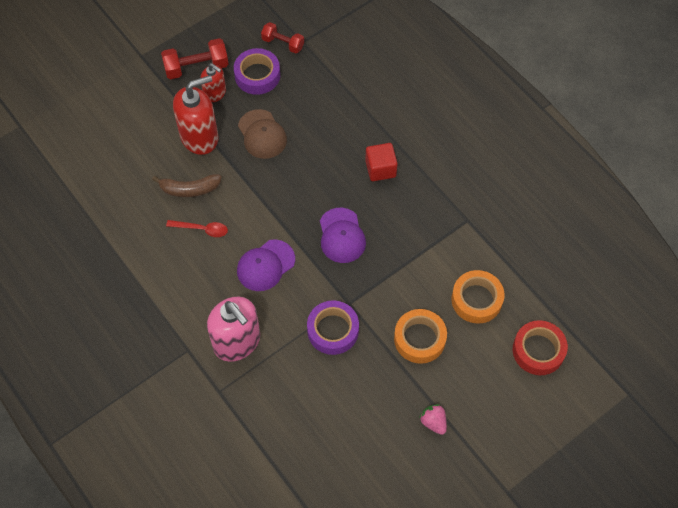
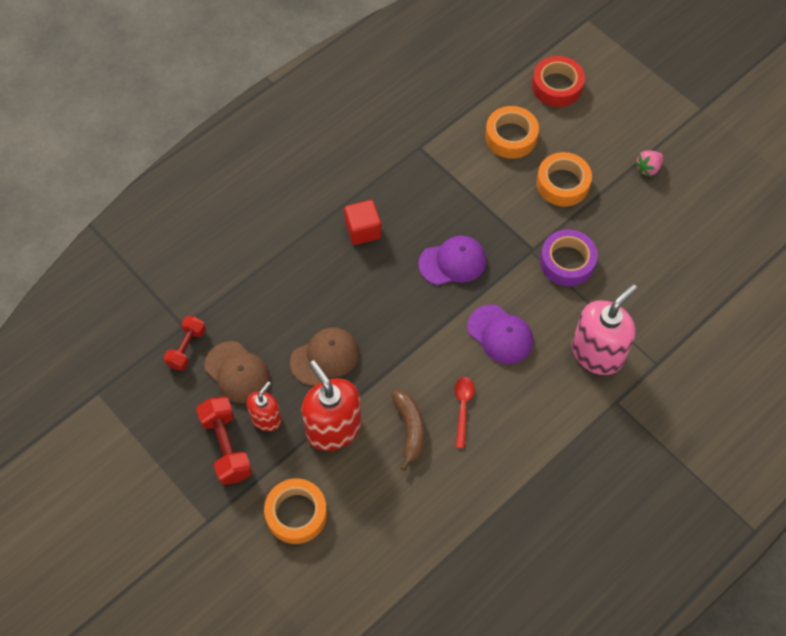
camera: 95 degrees left, 0 degrees up
(135, 109) = (296, 513): none -> orange tape
(257, 75) = (237, 372): purple tape -> brown cap

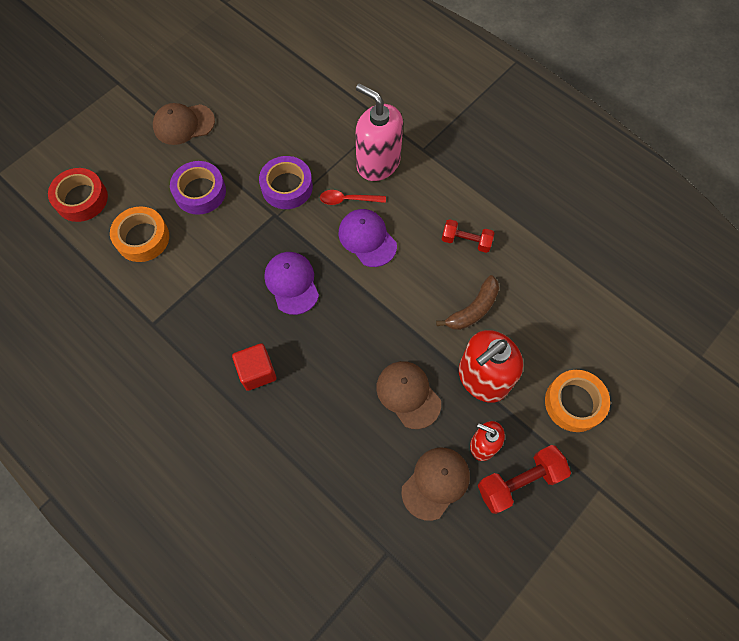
camera: 95 degrees left, 5 degrees up
(187, 348) = (414, 544): red dumbbell -> red dumbbell (466, 241)
(409, 429) = (473, 309): brown banana -> brown banana turned 150 degrees clockwise
(462, 408) = (445, 266): red spoon -> red spoon (348, 200)
(500, 334) = (367, 239): purple cap -> purple cap turned 75 degrees counterclockwise
(562, 183) = (200, 192): orange tape -> purple tape
(648, 168) = (183, 124): pink strawberry -> brown cap

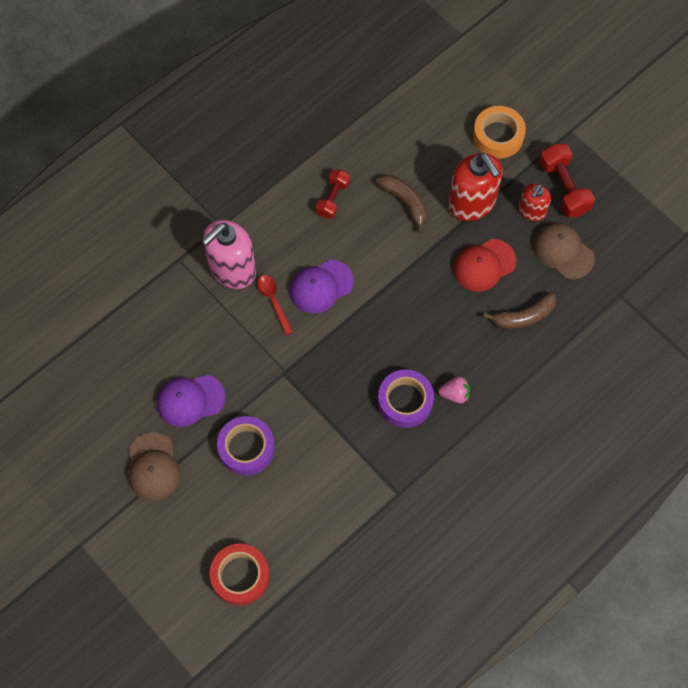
camera: 85 degrees left, 0 degrees up
(142, 238) = (297, 507): orange tape -> none
(257, 372) = (455, 394): red cube -> pink strawberry
(287, 187) = (251, 359): purple tape -> purple tape (405, 401)
(292, 283) = (364, 359): purple cap -> purple cap (190, 400)
(348, 200) = (273, 301): red spoon -> red spoon turned 150 degrees clockwise
(350, 440) = (523, 316): none -> brown banana
(408, 394) = (484, 265): brown cap -> red cap

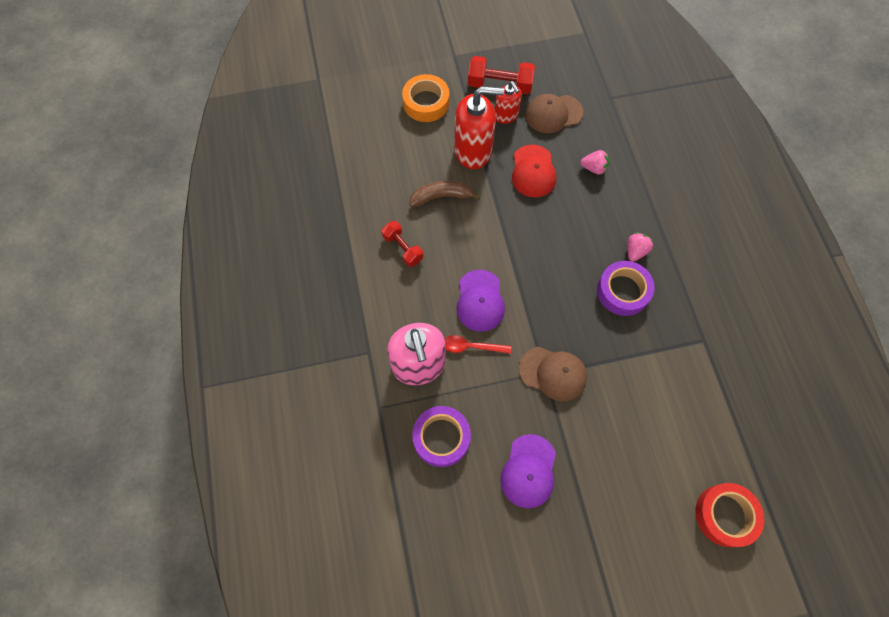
camera: 60 degrees left, 0 degrees up
(153, 467) = (579, 542): brown cap -> brown cap (553, 373)
(246, 448) = (602, 444): purple tape -> purple tape (441, 438)
(523, 316) = (594, 168): brown banana -> pink strawberry

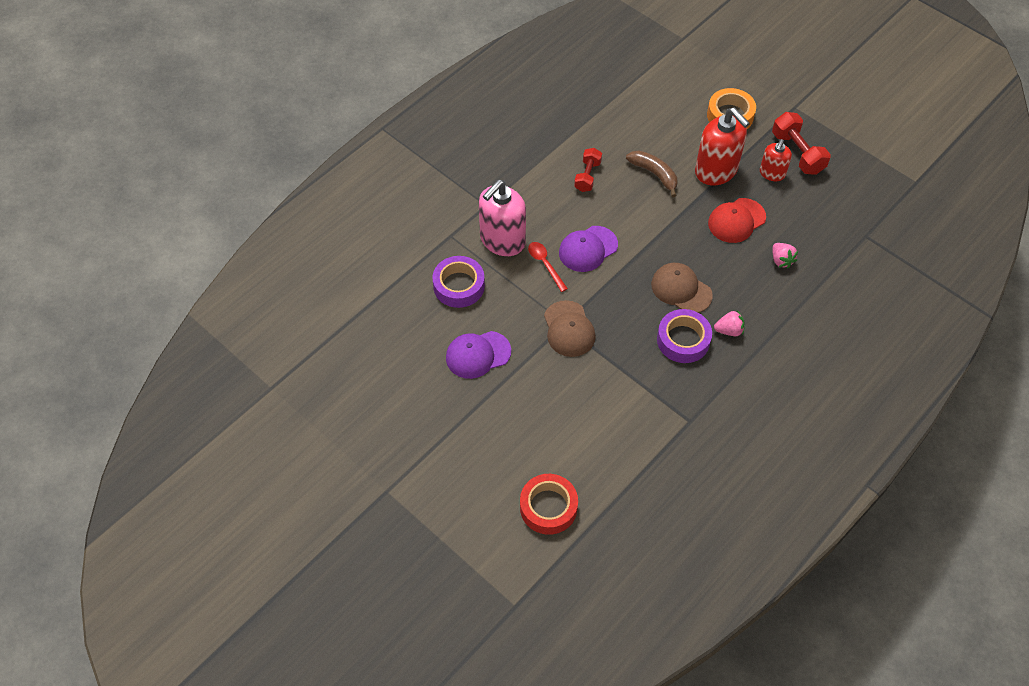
camera: 55 degrees right, 10 degrees down
(553, 114) = (807, 204): brown cap -> brown cap (681, 289)

